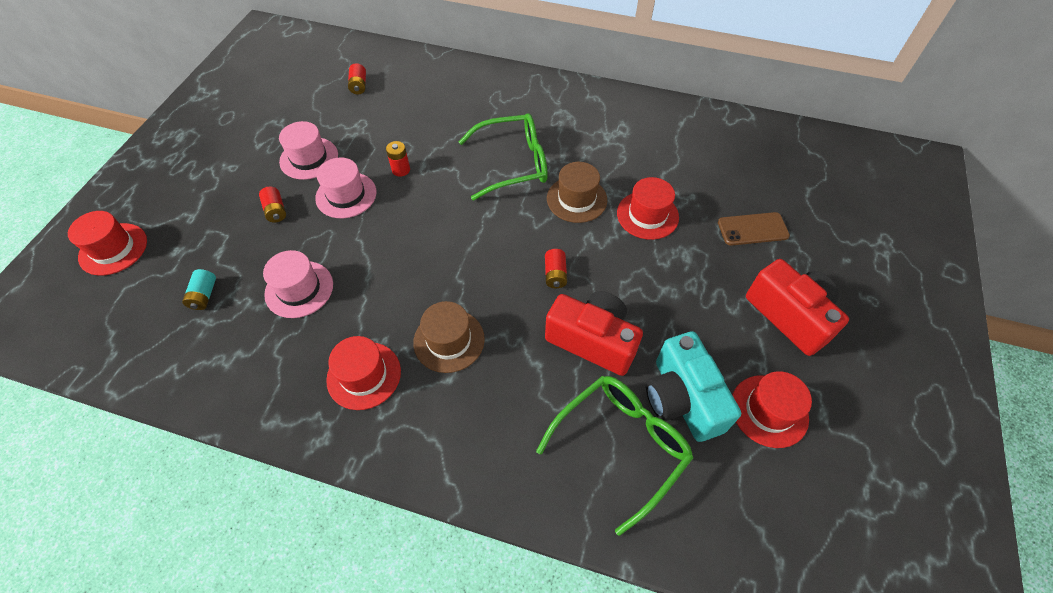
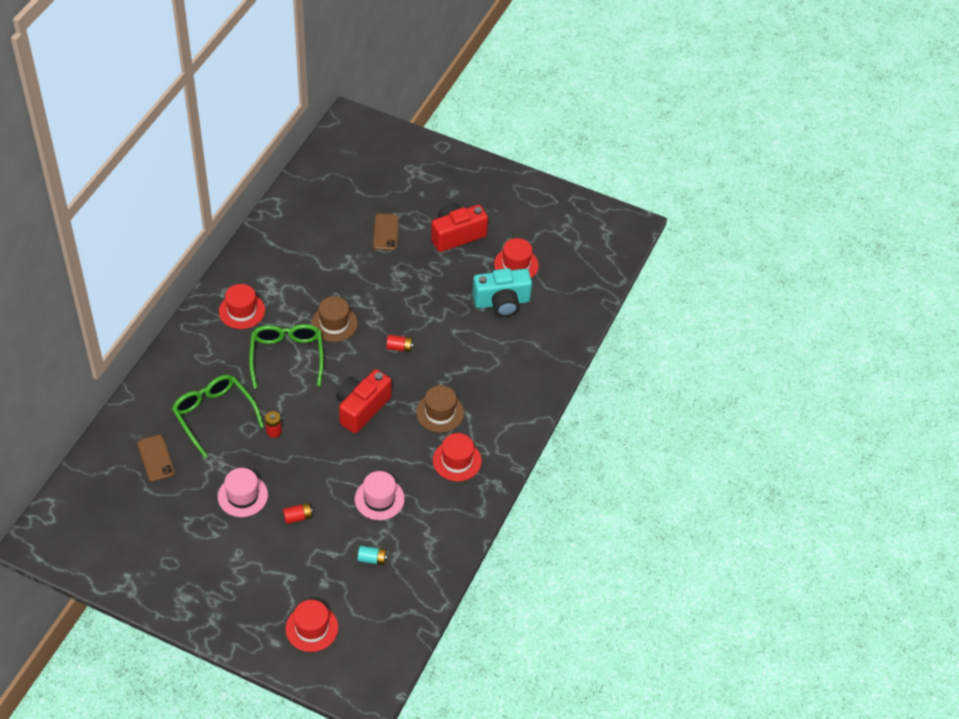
camera: 85 degrees left, 5 degrees down
(346, 195) = (292, 469): pink hat -> none
(359, 86) = (156, 458): red battery -> brown phone
(592, 340) = (455, 337): red camera -> red camera (361, 408)
(621, 445) = (525, 337): green glasses -> green glasses (214, 415)
(647, 215) = (359, 286): red hat -> red hat (242, 311)

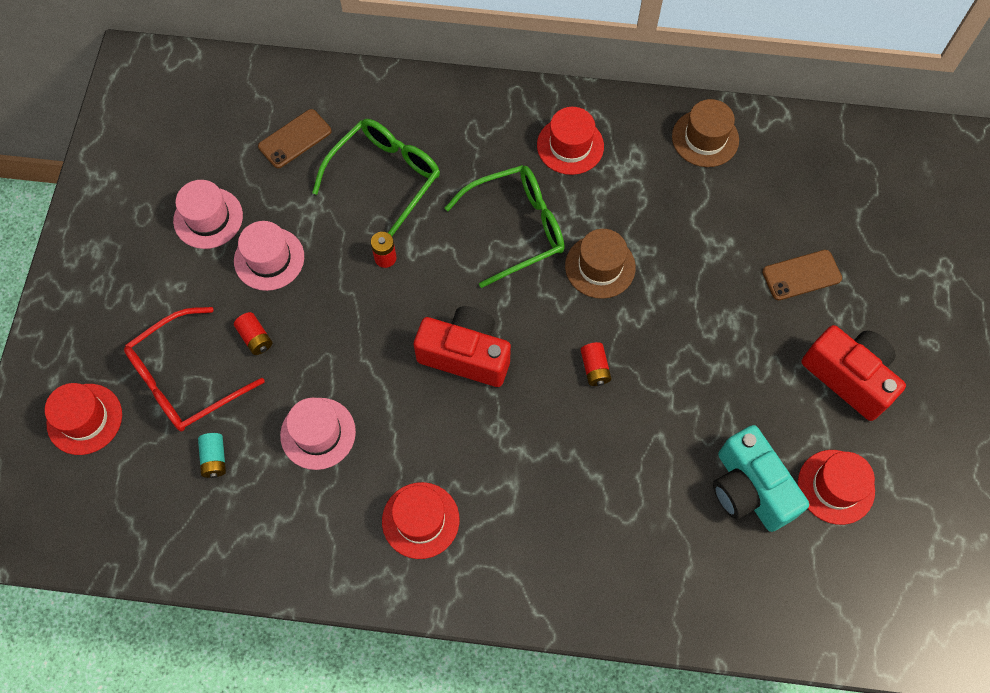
camera: 75 degrees right, 15 degrees up
(193, 524) = (208, 218): none -> pink hat
(309, 563) = (185, 379): none -> red glasses
(440, 413) = (499, 466): brown hat -> brown hat (705, 138)

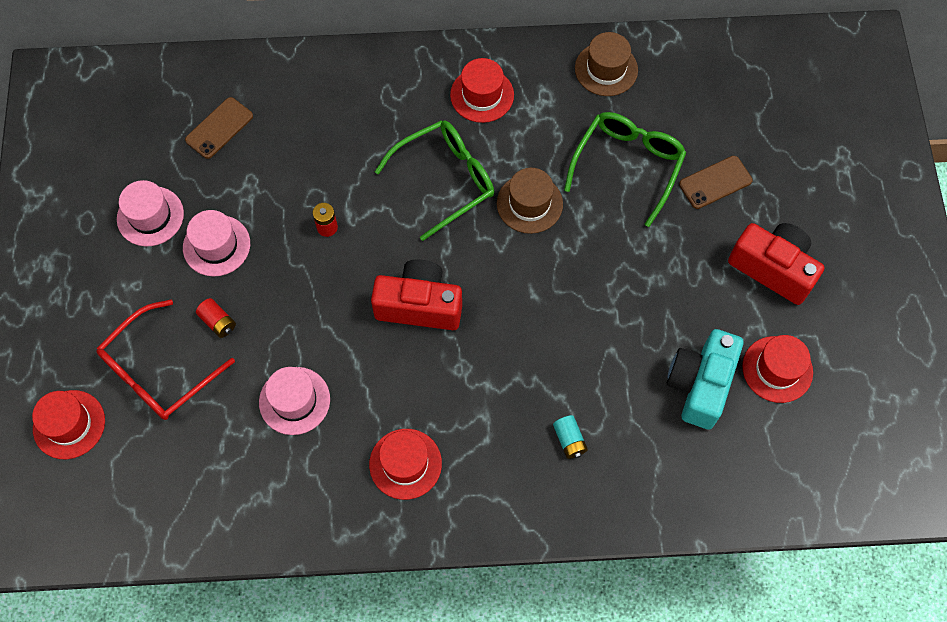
camera: 10 degrees left, 0 degrees up
(214, 459) = (201, 440): turquoise battery -> turquoise battery (569, 440)
(385, 178) = (313, 152): green glasses -> green glasses (628, 165)
(594, 368) = (541, 298): red battery -> none
(749, 489) = (700, 384): turquoise camera -> turquoise camera turned 60 degrees clockwise

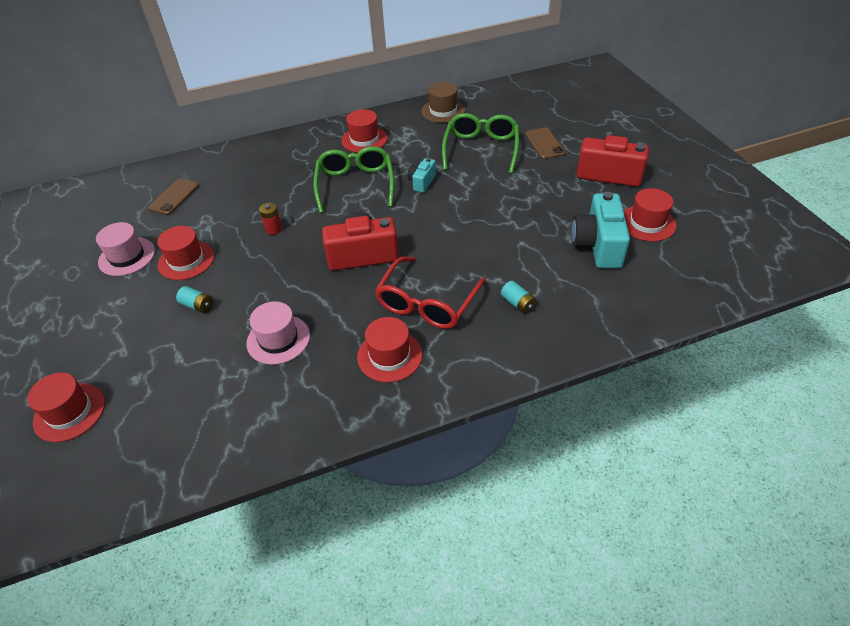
camera: 15 degrees left, 20 degrees down
(158, 371) = (151, 351): red glasses -> red glasses (427, 303)
(216, 245) = (186, 260): pink hat -> red hat
(218, 322) = (198, 306): red battery -> turquoise battery
(445, 180) = (355, 184): green glasses -> green glasses turned 45 degrees counterclockwise
(529, 203) = (422, 182): brown hat -> turquoise camera
(715, 182) = (544, 143): brown phone -> brown phone turned 60 degrees counterclockwise

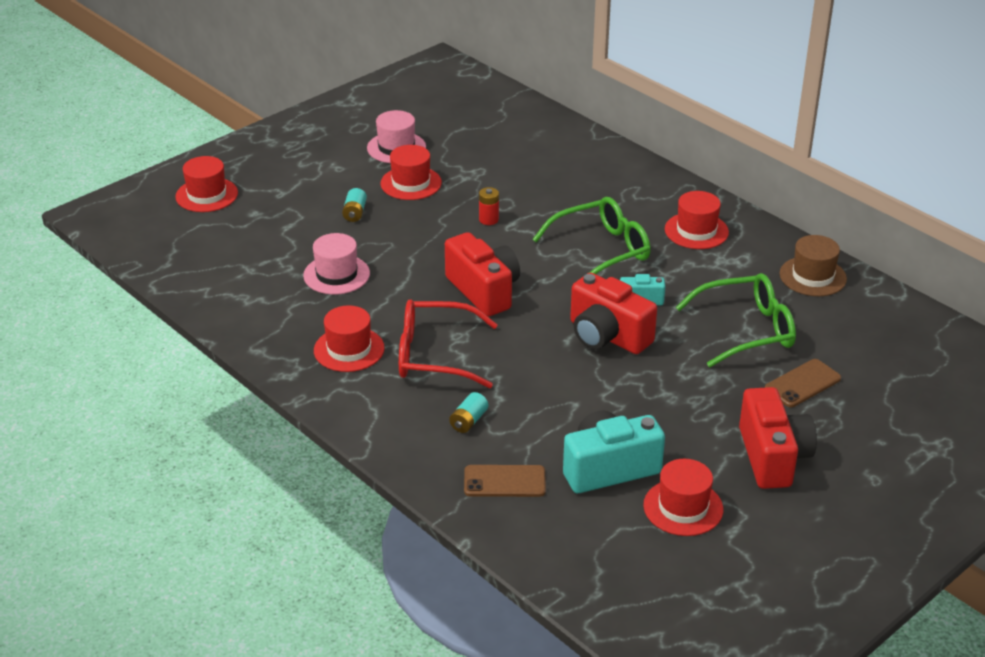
camera: 65 degrees right, 10 degrees down
(174, 197) = (500, 139): brown phone -> brown phone (504, 481)
(454, 208) = (607, 336): none -> red camera

